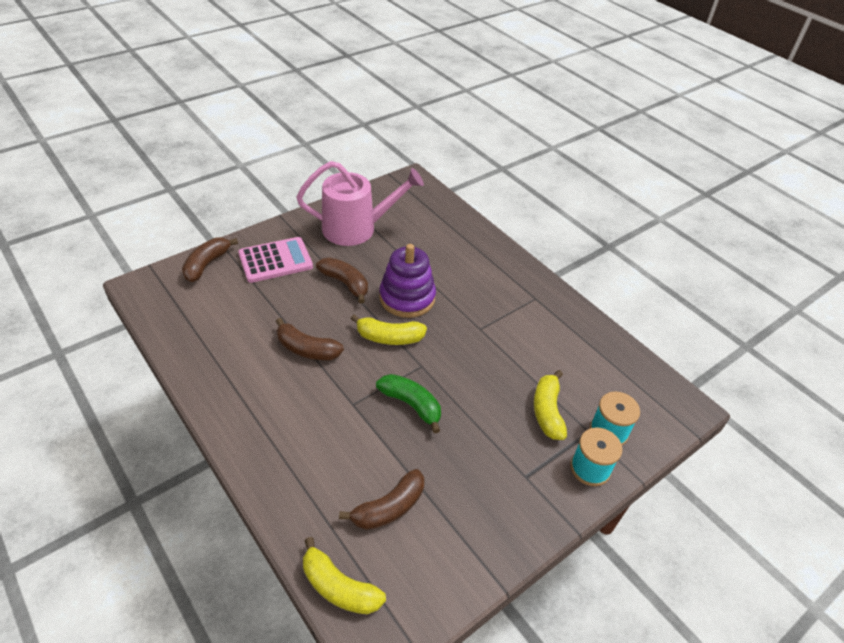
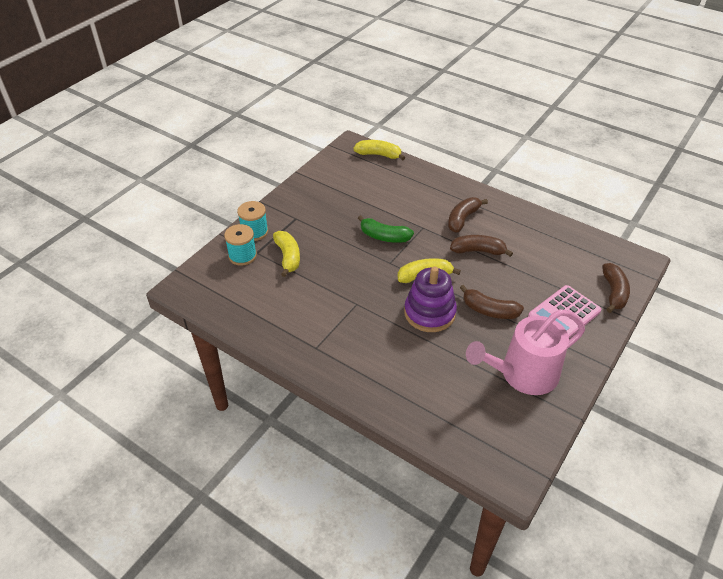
camera: 165 degrees right, 0 degrees up
(389, 507) = (370, 186): brown banana -> brown banana (462, 219)

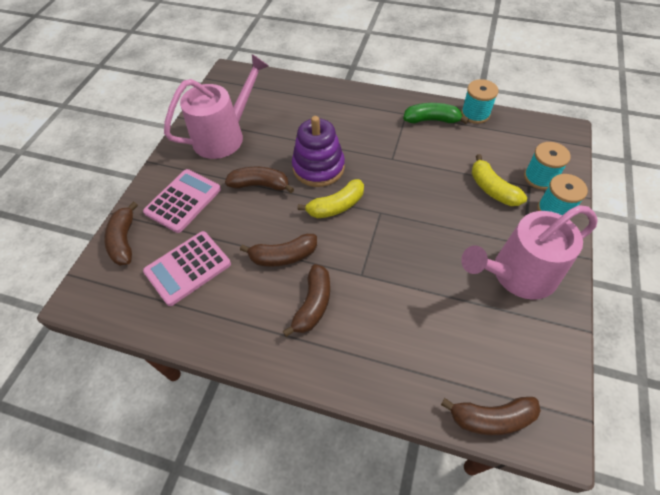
camera: 165 degrees right, 10 degrees up
(246, 327) = (475, 114): none -> turquoise spool
(315, 204) = (518, 274): none -> pink watering can
(379, 155) = (491, 418): yellow banana -> brown banana
(384, 236) = (402, 246): green banana -> green banana (432, 120)
(555, 260) = (188, 268): none -> pink calculator

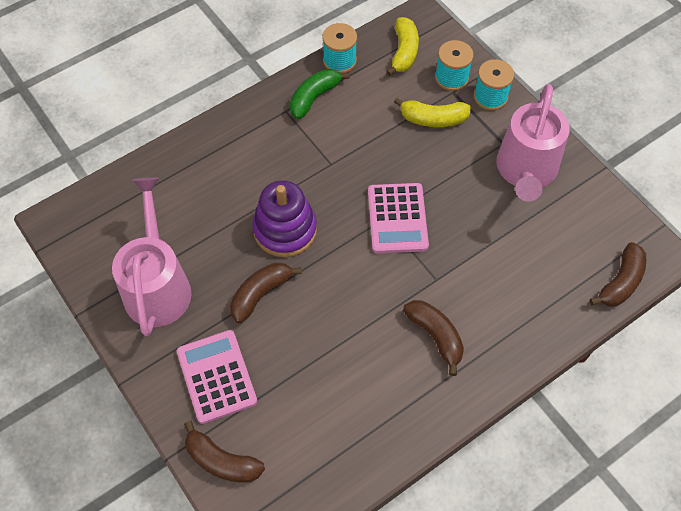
camera: 55 degrees left, 5 degrees up
(188, 268) = (309, 418): pink calculator -> pink calculator (397, 218)
(283, 256) = (365, 327): brown banana -> none
(336, 206) = (346, 247): yellow banana -> yellow banana (404, 52)

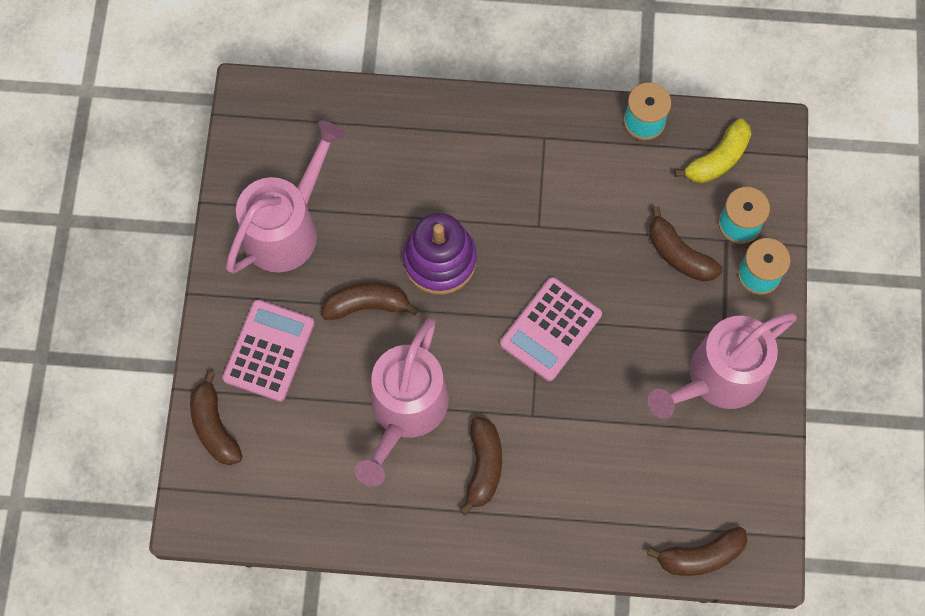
camera: 40 degrees right, 10 degrees up
(314, 98) = (583, 144): green banana -> none
(350, 341) = (405, 410): none -> pink watering can
(433, 119) = (679, 254): yellow banana -> brown banana

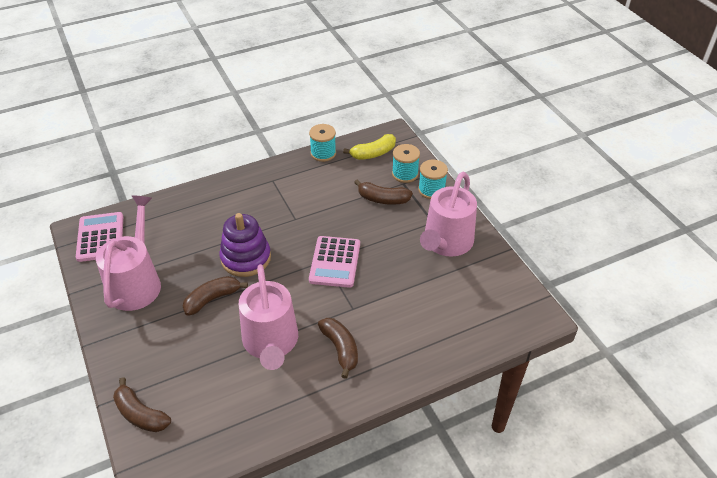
camera: 30 degrees left, 25 degrees down
(269, 351) = (158, 352): pink calculator -> pink calculator (100, 237)
(701, 556) = (504, 332): brown banana -> none
(717, 159) = (373, 153): yellow banana -> yellow banana turned 45 degrees clockwise

